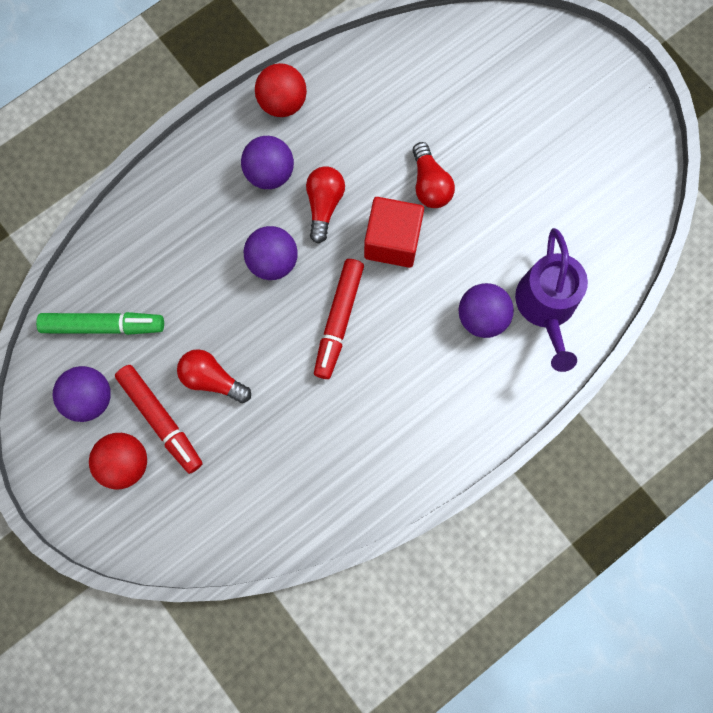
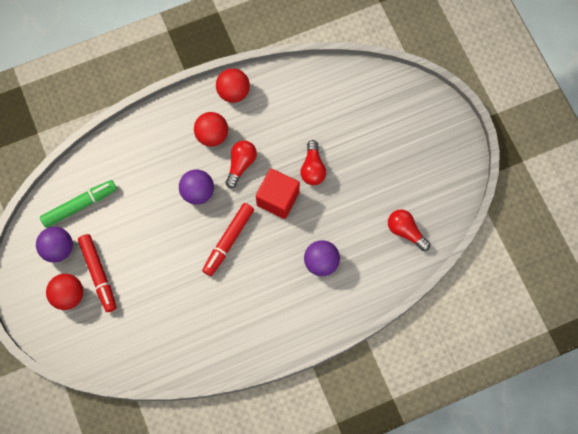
camera: 15 degrees right, 5 degrees down
(102, 325) = (79, 205): green marker -> green marker turned 45 degrees counterclockwise
(212, 379) = (138, 257): red light bulb -> red light bulb (405, 231)
(269, 173) = (212, 135): purple ball -> red ball
(546, 306) = (365, 266): purple watering can -> none

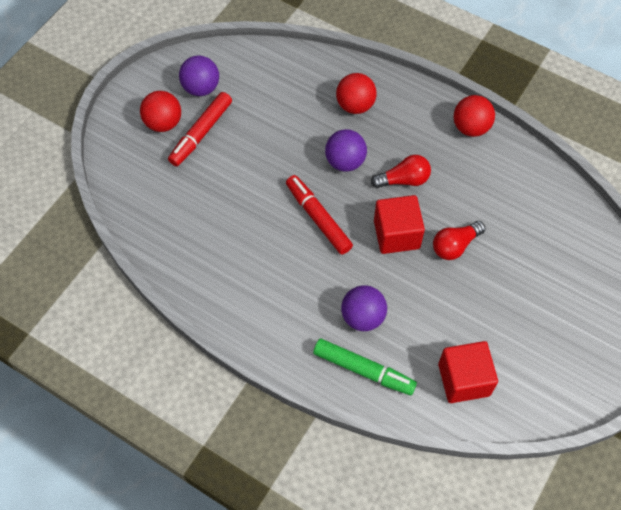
camera: 55 degrees right, 10 degrees down
(79, 205) = (254, 78): green marker -> green marker (363, 370)
(212, 135) = (412, 137): red ball -> red ball (355, 105)
(229, 240) = (318, 218): red marker -> red marker turned 60 degrees clockwise
(405, 231) = (464, 379): red light bulb -> red cube

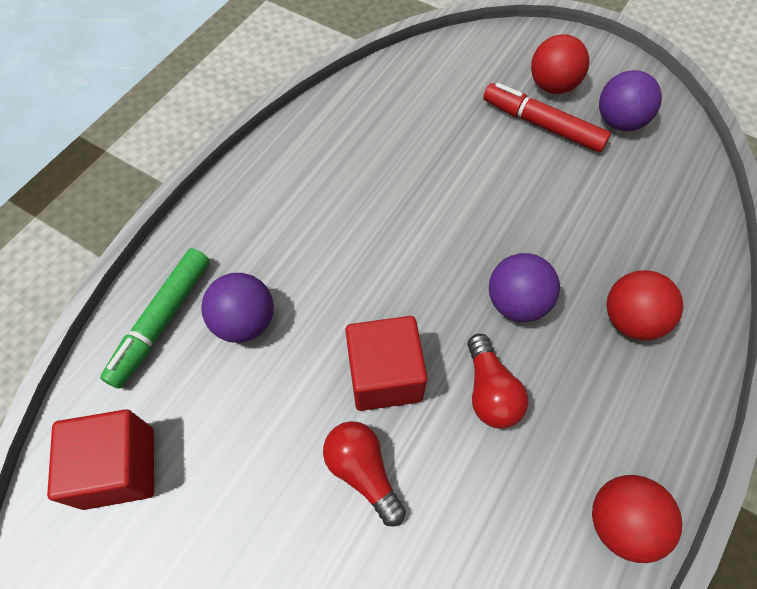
camera: 90 degrees right, 0 degrees up
(318, 218) = (411, 265): red marker -> none

